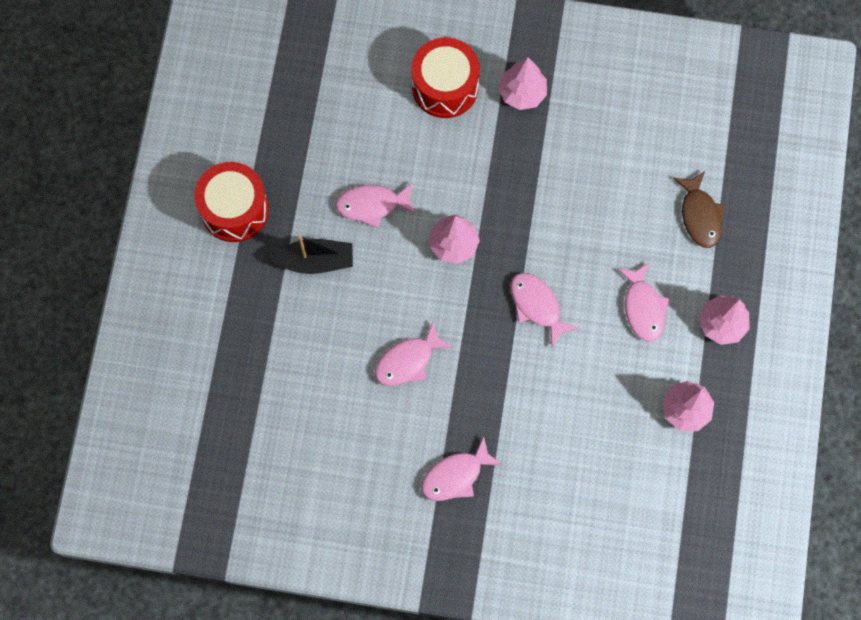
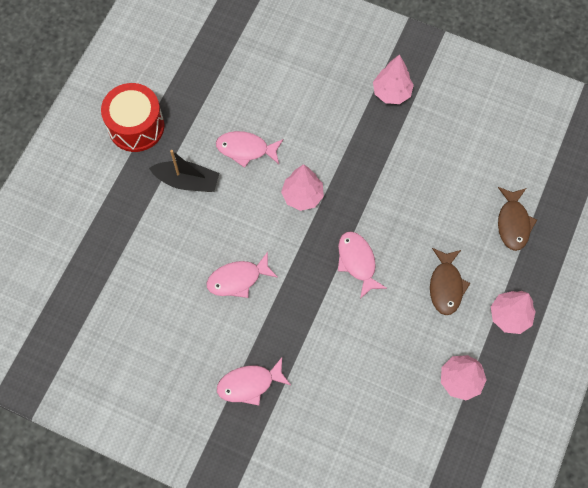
camera: 15 degrees right, 5 degrees down
(445, 87) = (331, 74): red drum -> none
(643, 307) = (446, 286): pink fish -> brown fish

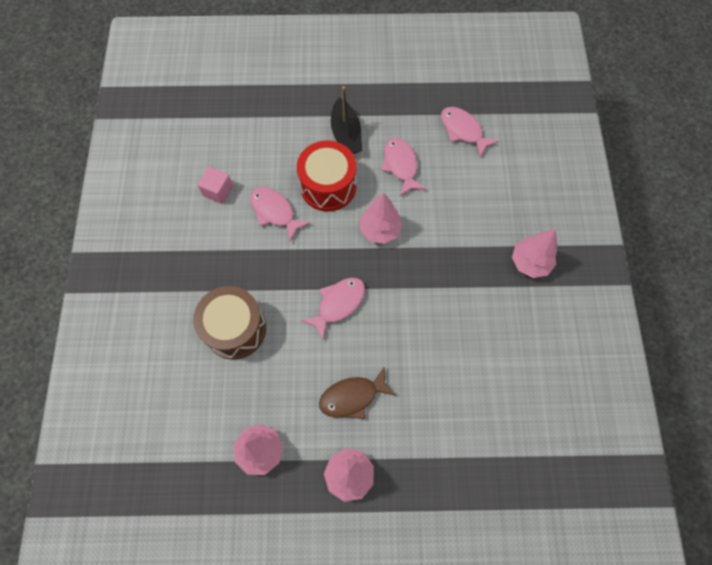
camera: 65 degrees right, 0 degrees up
(136, 126) = (376, 76): red drum -> red drum (328, 186)
(188, 323) = (218, 191): none -> pink cube
(249, 384) = (182, 262): pink fish -> pink fish (463, 131)
(340, 360) = (235, 329): none -> brown drum
(513, 223) = (454, 438): brown fish -> none

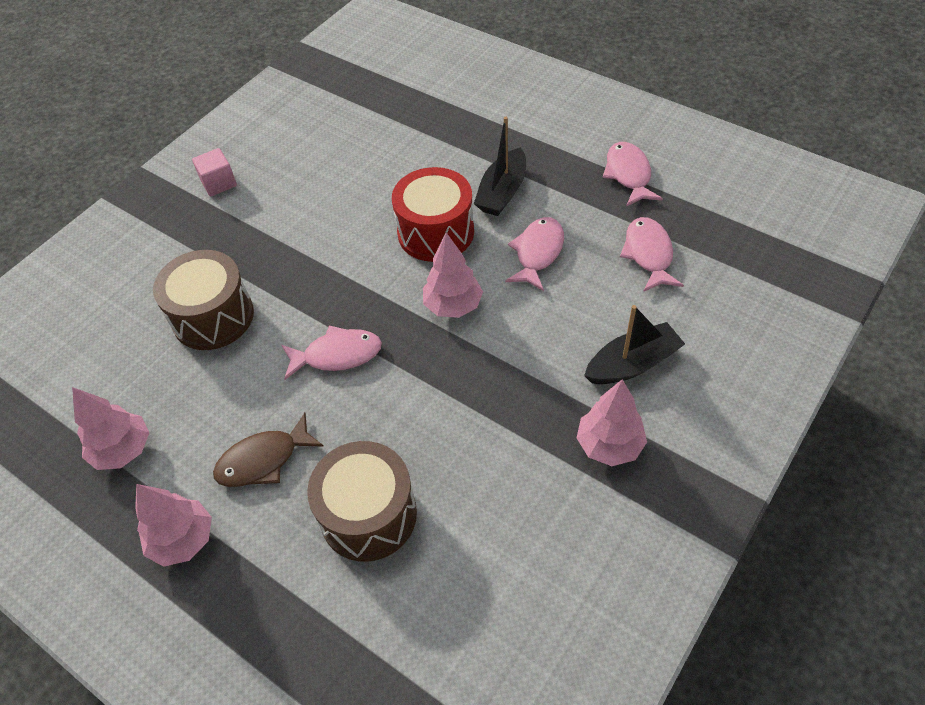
camera: 40 degrees right, 15 degrees down
(218, 191) = (319, 180): pink cube -> pink cube (219, 183)
(275, 212) = (356, 228): pink fish -> pink fish (628, 174)
(352, 397) = (263, 460): brown fish -> brown fish turned 45 degrees counterclockwise
(439, 387) = (368, 515): none -> brown drum
(505, 206) = (632, 364): none -> black boat

